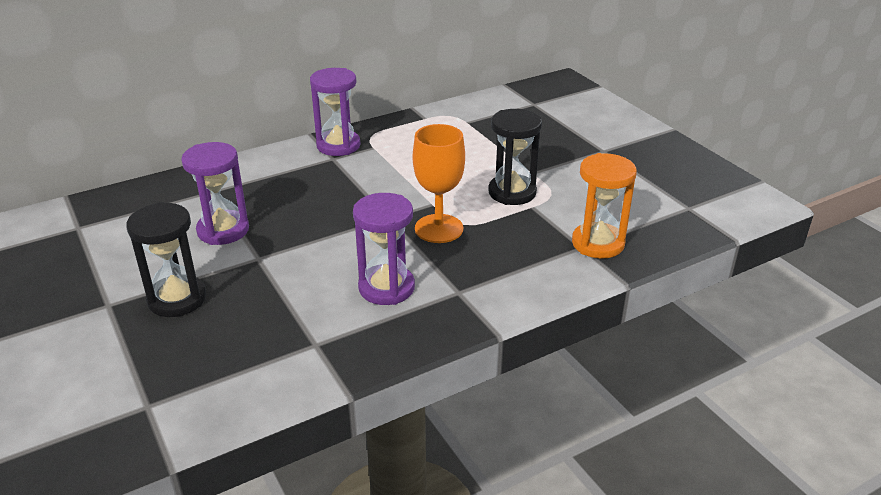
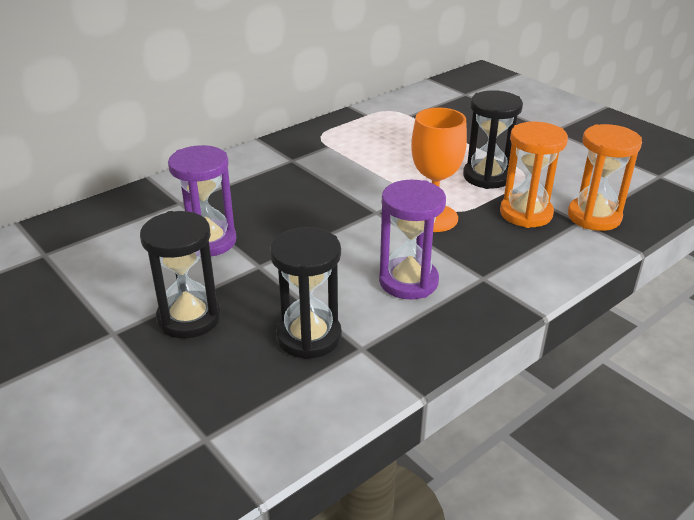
camera: 10 degrees left, 0 degrees up
(273, 328) = (309, 337): none -> black hourglass
(338, 145) = (292, 147): purple hourglass -> none
(531, 233) = (526, 213): none -> orange hourglass

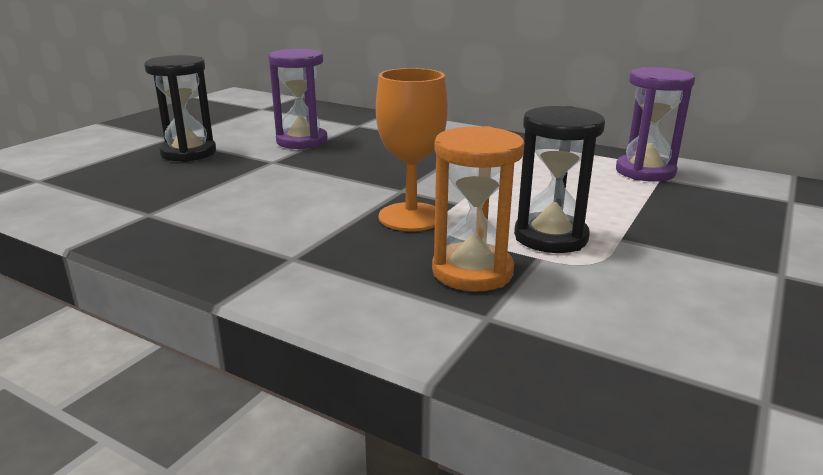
camera: 70 degrees right, 10 degrees down
(309, 337) = (165, 192): black hourglass -> none
(408, 281) = (268, 220): purple hourglass -> purple hourglass (645, 172)
(594, 217) = (513, 328): orange hourglass -> none

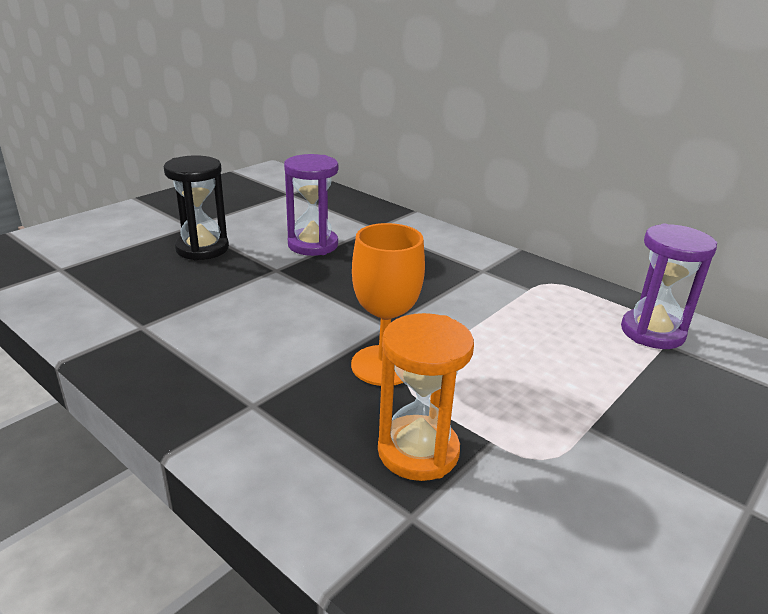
camera: 10 degrees right, 5 degrees up
(550, 237) = (515, 415): black hourglass -> none

